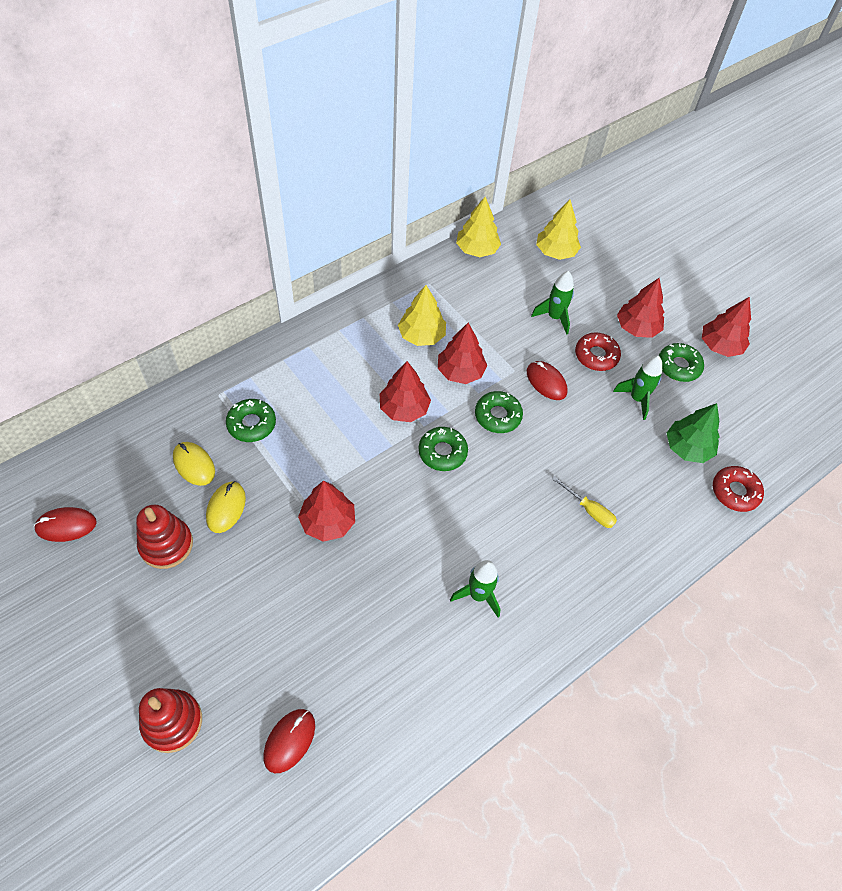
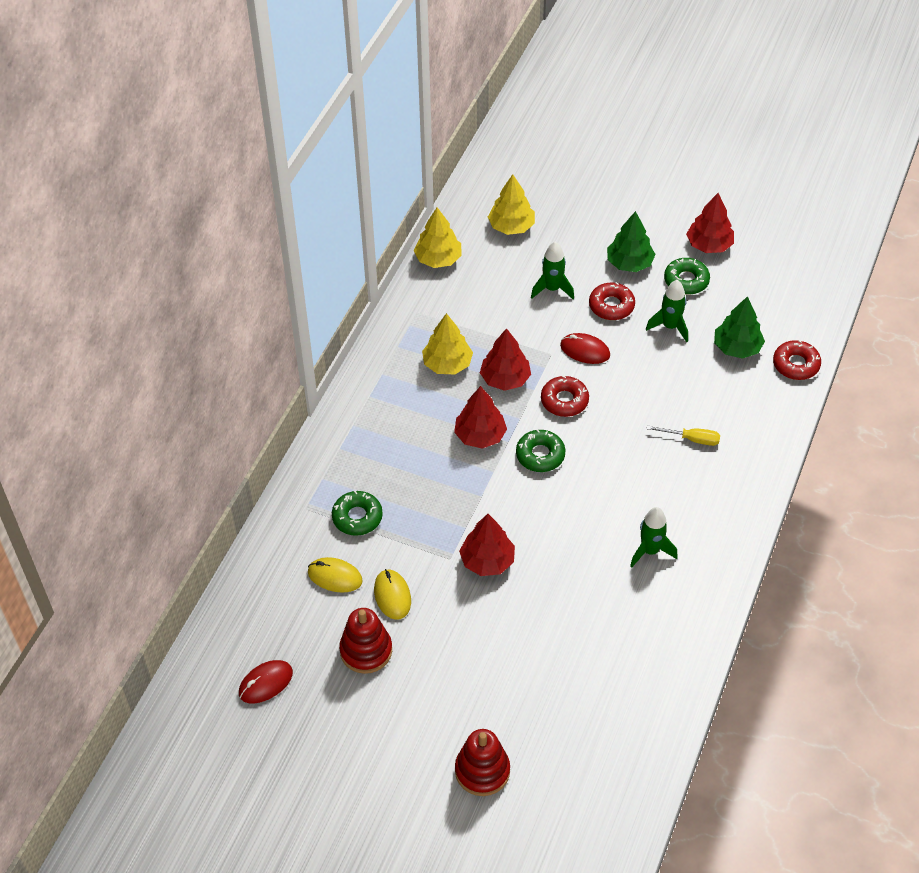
camera: 25 degrees left, 5 degrees down
(289, 741) = (583, 732): red mouse -> none
(497, 416) = (564, 401): green donut -> red donut
(637, 328) = (629, 263): red tree -> green tree

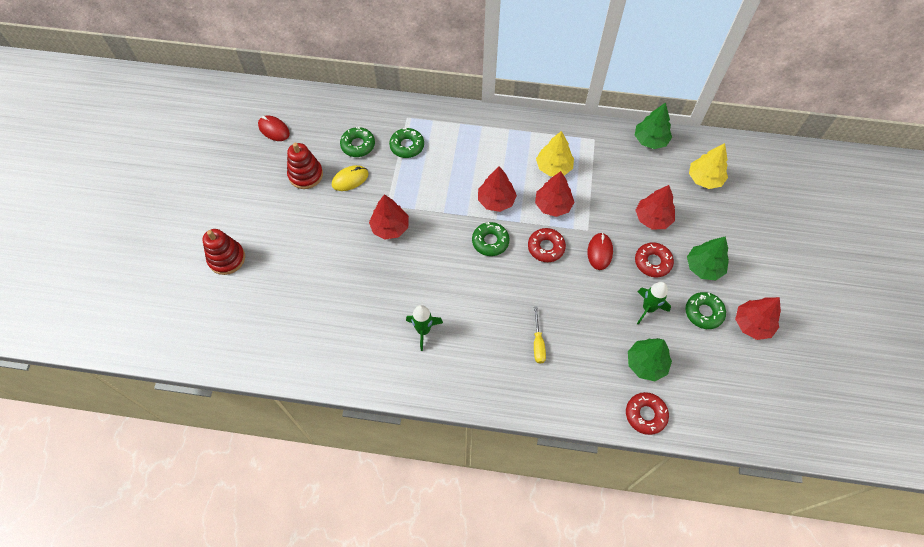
camera: 75 degrees right, 10 degrees up
(335, 576) = (358, 145): yellow mouse -> green donut
(438, 259) = (650, 140): yellow tree -> green tree
(552, 289) = (652, 218): green rocket -> red tree

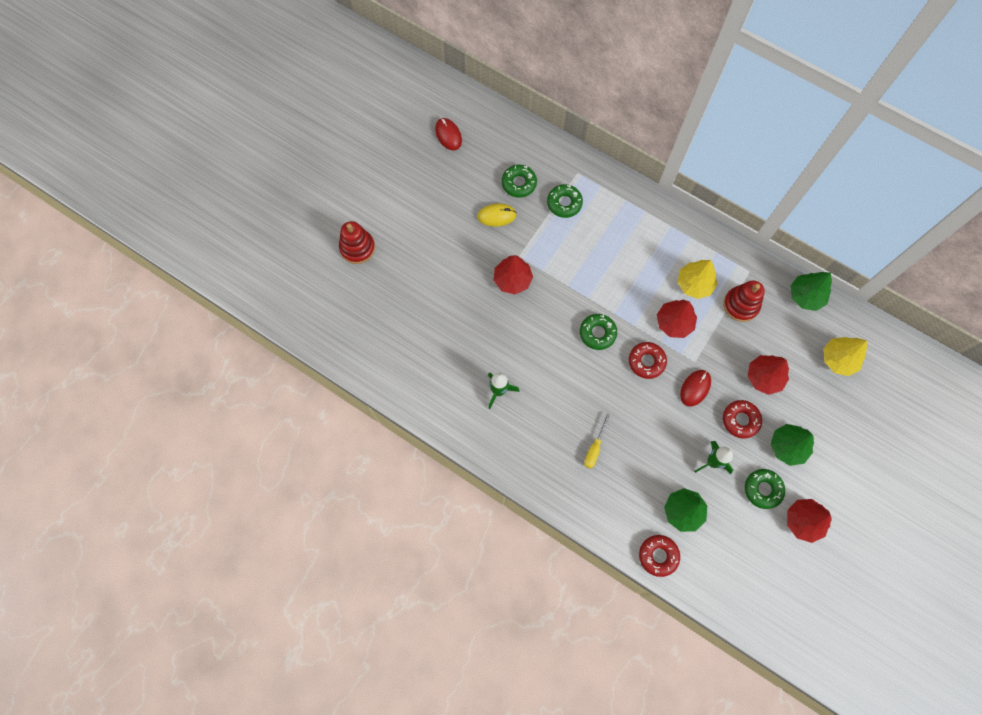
camera: 25 degrees right, 10 degrees up
(305, 175) = (458, 194): red stacking toy -> red stacking toy (741, 305)
(496, 201) = (622, 295): red tree -> none

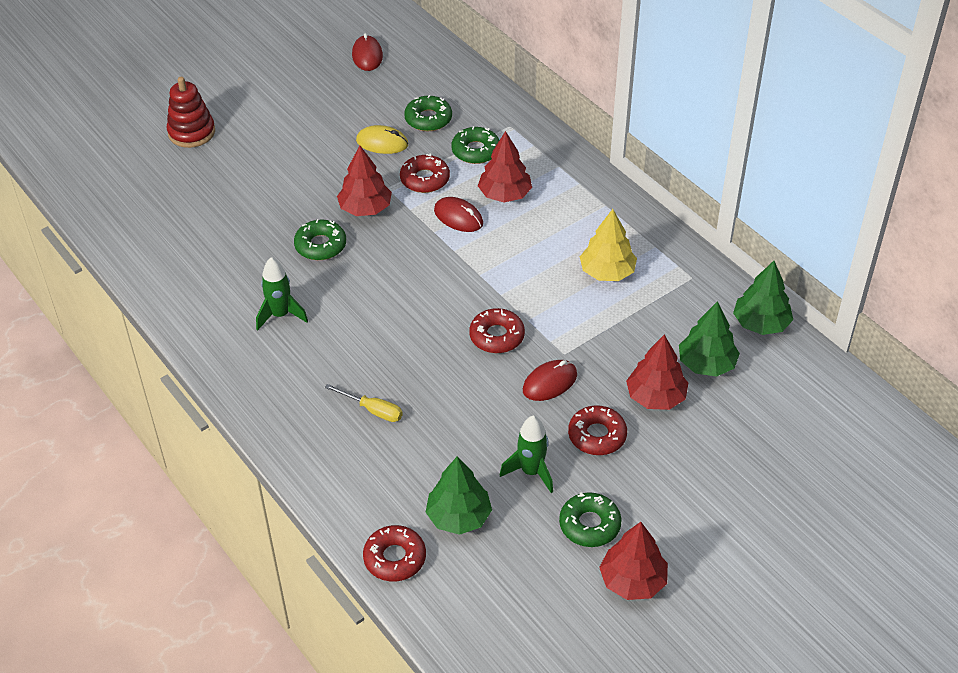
camera: 20 degrees right, 25 degrees down
(541, 240) = (425, 179): none -> red donut
(578, 267) = (458, 217): none -> red mouse
(594, 448) = (373, 410): yellow screwdriver -> yellow screwdriver turned 105 degrees counterclockwise
(597, 333) = (446, 289): green donut -> green donut (320, 245)
(674, 322) = (557, 305): red tree -> red tree (505, 194)
(741, 305) = (661, 310): red stacking toy -> none
(787, 446) = (651, 485): green tree -> green tree (706, 364)
(838, 359) = (777, 405): yellow tree -> none

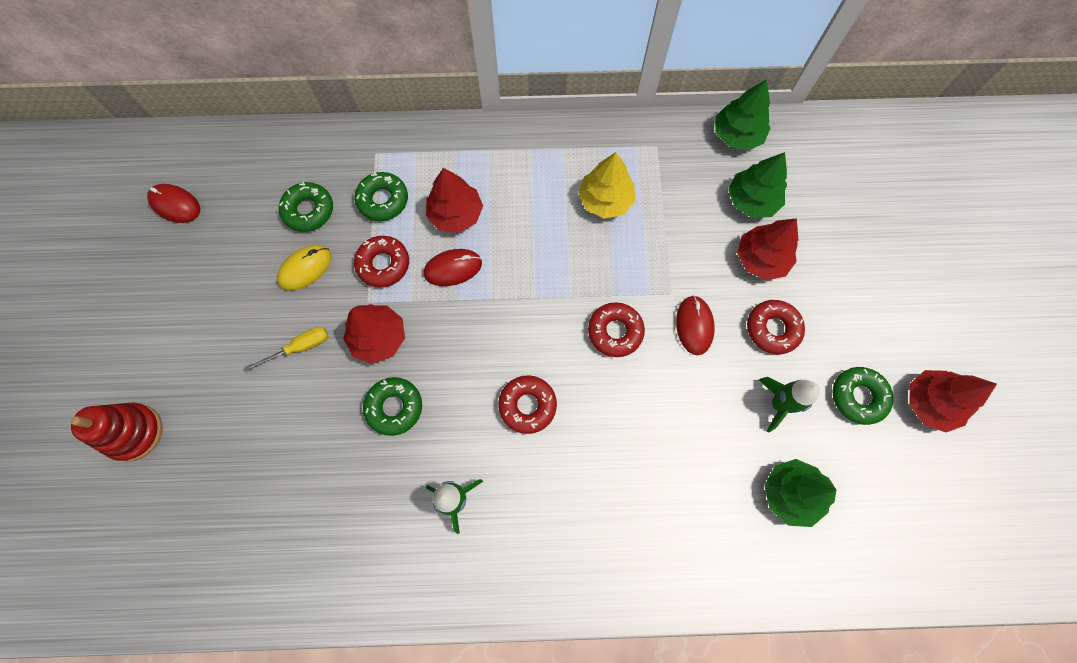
camera: 55 degrees left, 25 degrees up
(373, 410) = (629, 489): yellow screwdriver -> yellow screwdriver (300, 347)
(395, 558) = (803, 576): red donut -> red donut (527, 405)

